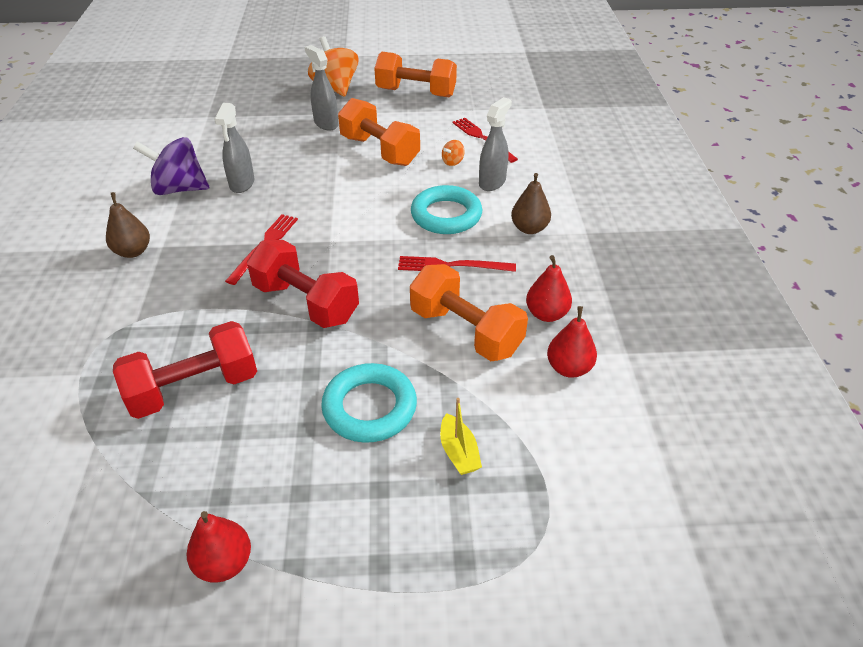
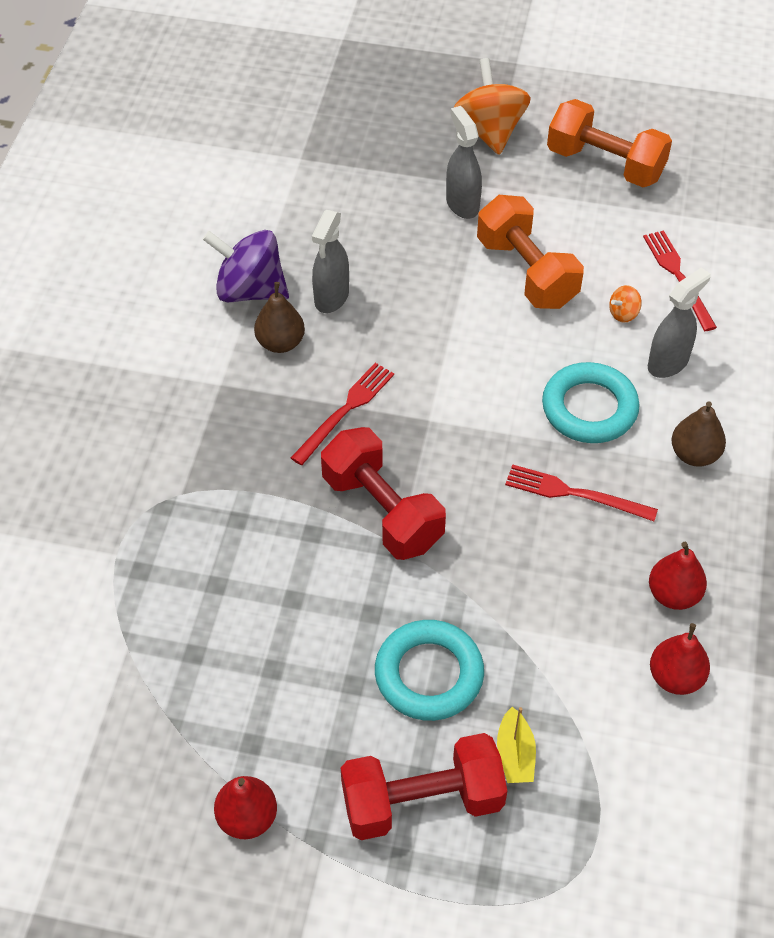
camera: 15 degrees right, 10 degrees up
(133, 251) = (185, 386): brown pear -> brown pear (280, 343)
(194, 388) = (238, 603): red dumbbell -> red dumbbell (422, 801)
(465, 331) = (566, 597): orange dumbbell -> none

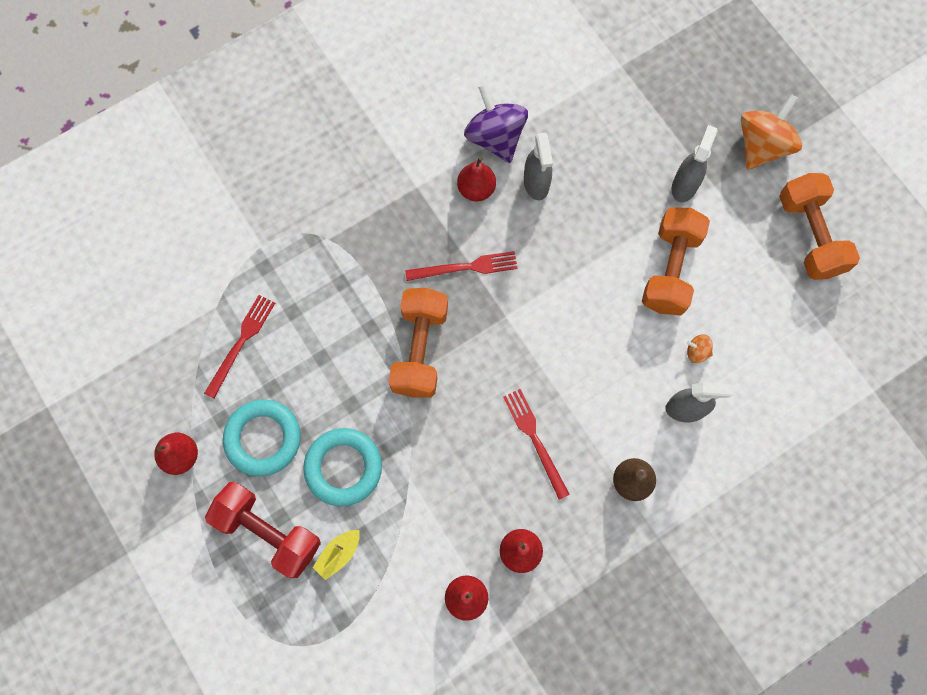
camera: 45 degrees right, 20 degrees up
(280, 343) = (476, 189): brown pear -> red pear
(331, 297) = (536, 184): grey spray bottle -> grey spray bottle turned 75 degrees counterclockwise
(382, 511) = (420, 349): red dumbbell -> orange dumbbell
(589, 408) = (604, 395): turquoise ring -> turquoise ring (263, 439)
(678, 277) = (761, 358): red fork -> red fork (241, 342)

